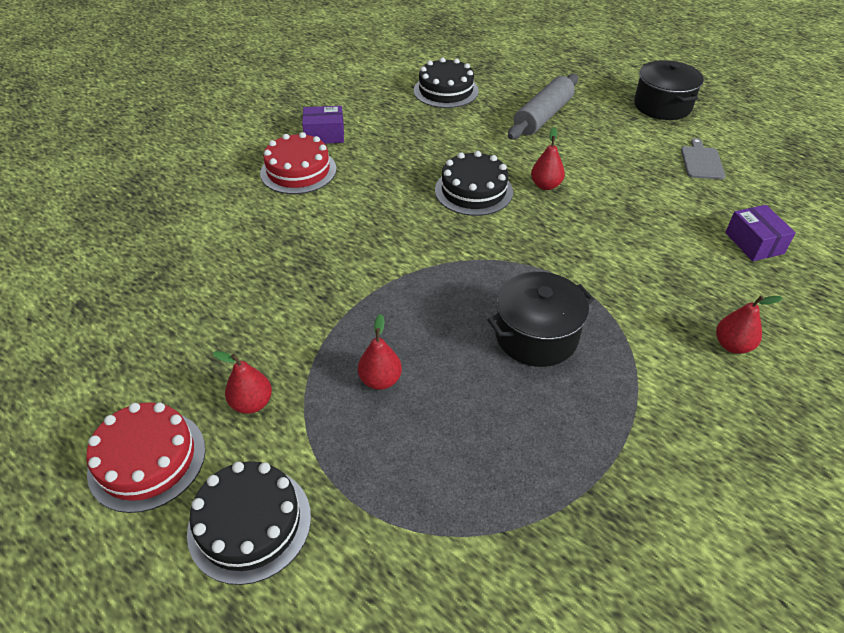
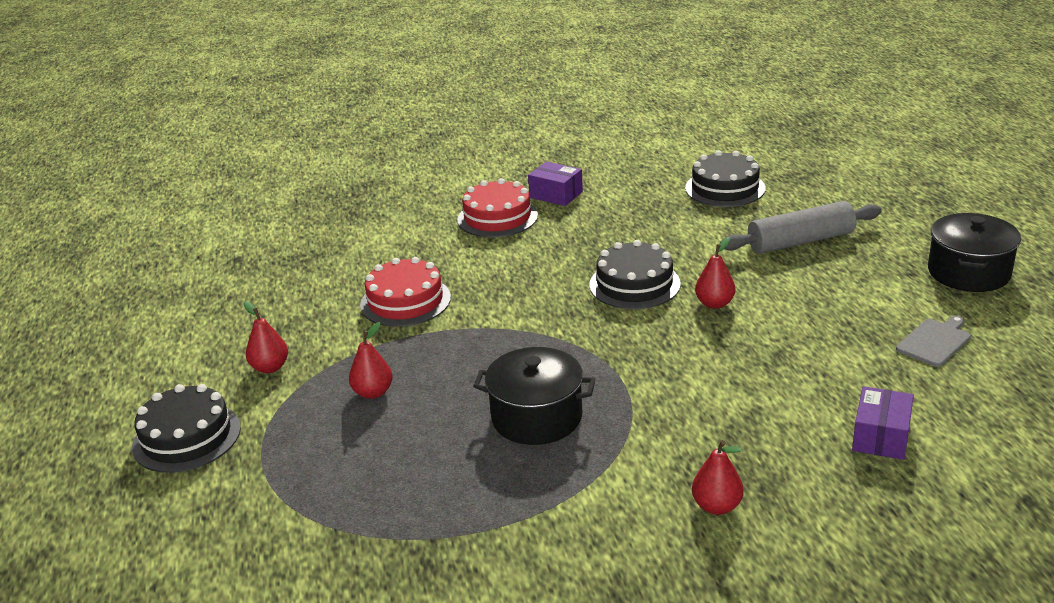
camera: 40 degrees right, 15 degrees down
(147, 460) = (172, 371): red cake -> red cake (405, 301)

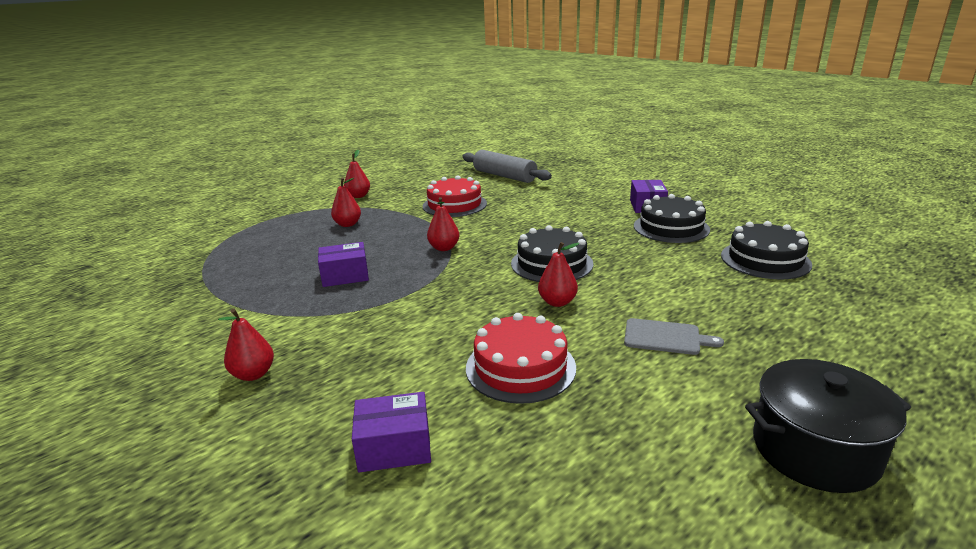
camera: 60 degrees right, 5 degrees down
(187, 437) = (285, 199): black cake -> black cake (671, 227)
(497, 217) = (588, 199): red cake -> red cake (520, 367)
(530, 336) = (444, 248): none -> red pear
(536, 417) = (345, 276): black pot -> purple box
(800, 241) = (722, 318): grey rolling pin -> grey rolling pin (504, 176)
(935, 341) = (615, 451): grey cutting board -> grey cutting board (665, 337)

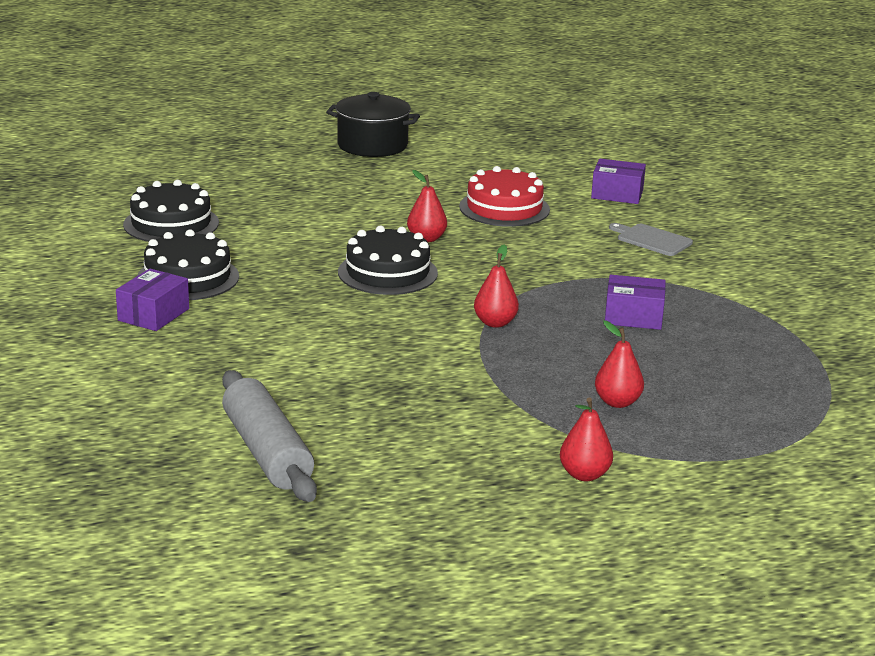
camera: 160 degrees left, 0 degrees up
(253, 374) = (723, 250): red pear -> none
(454, 205) = (424, 398): red cake -> none
(665, 337) = (372, 198): grey cutting board -> grey cutting board (652, 240)

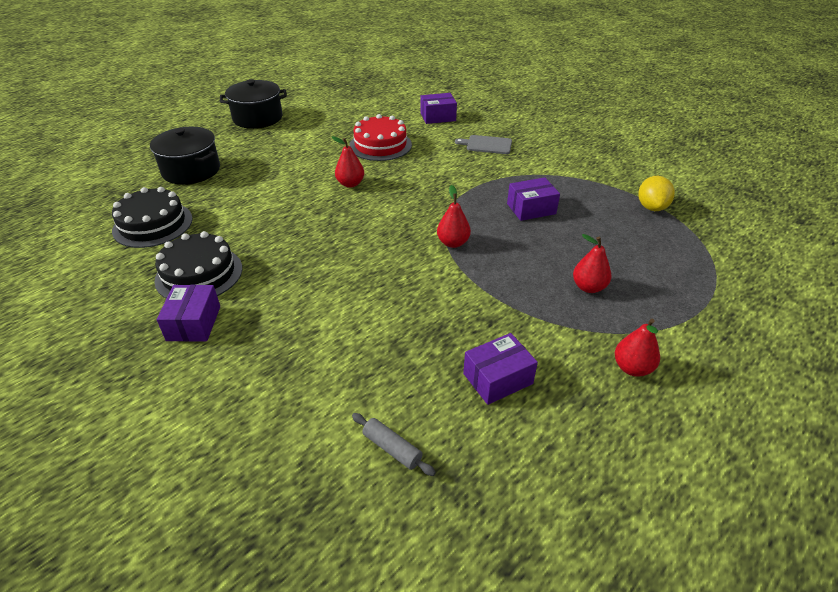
camera: 25 degrees left, 15 degrees up
(249, 183) = (191, 170): none -> black pot
(267, 452) = (392, 448): grey rolling pin -> grey rolling pin, size x0.47
(387, 272) = (346, 221): black cake -> none
(423, 439) = (497, 378): none -> purple box
(805, 356) = (651, 207): none -> yellow lemon

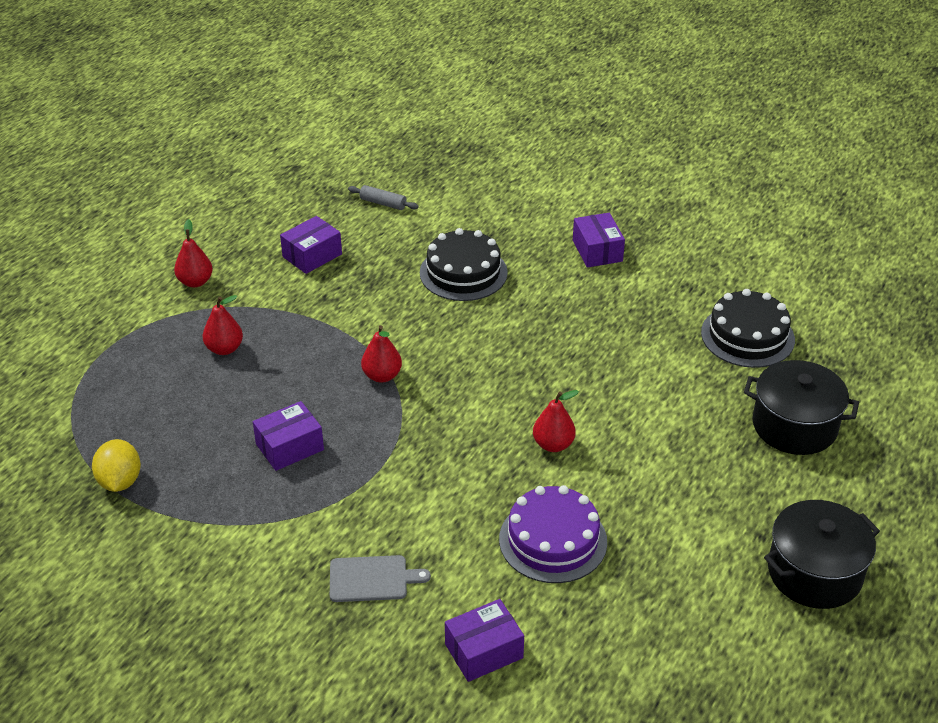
camera: 165 degrees right, 0 degrees up
(199, 274) = (636, 292): black cake -> black cake (463, 272)
(380, 145) = (553, 540): red cake -> purple cake

